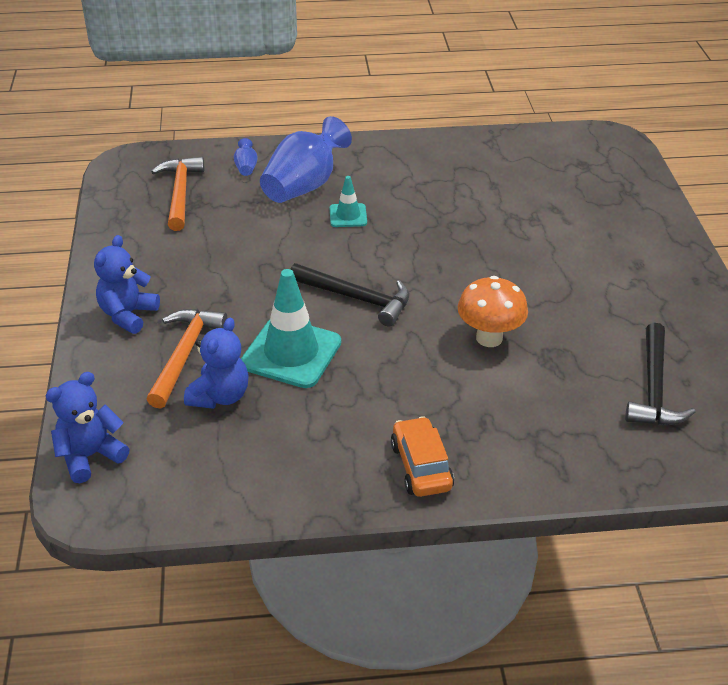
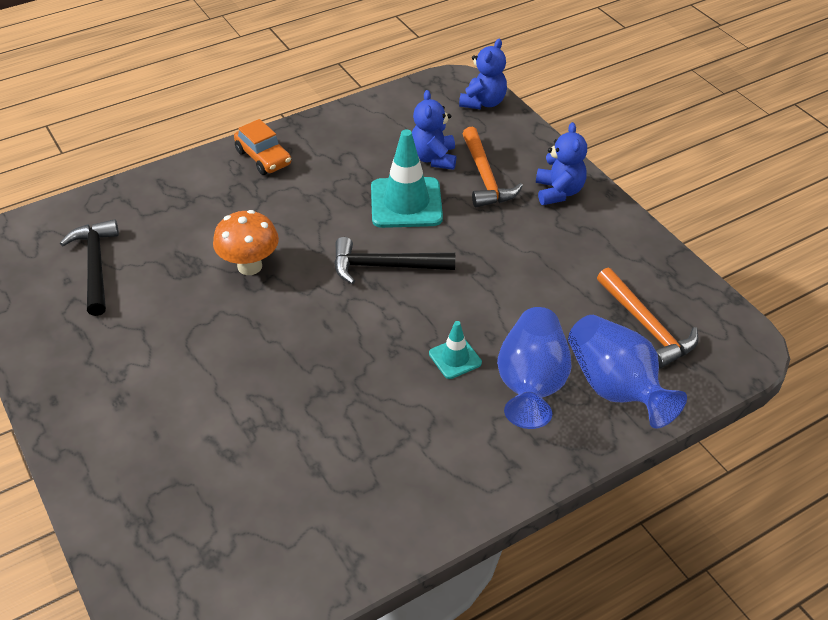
camera: 155 degrees right, 5 degrees up
(246, 168) = (615, 388): blue vase -> blue vase, size x2.43

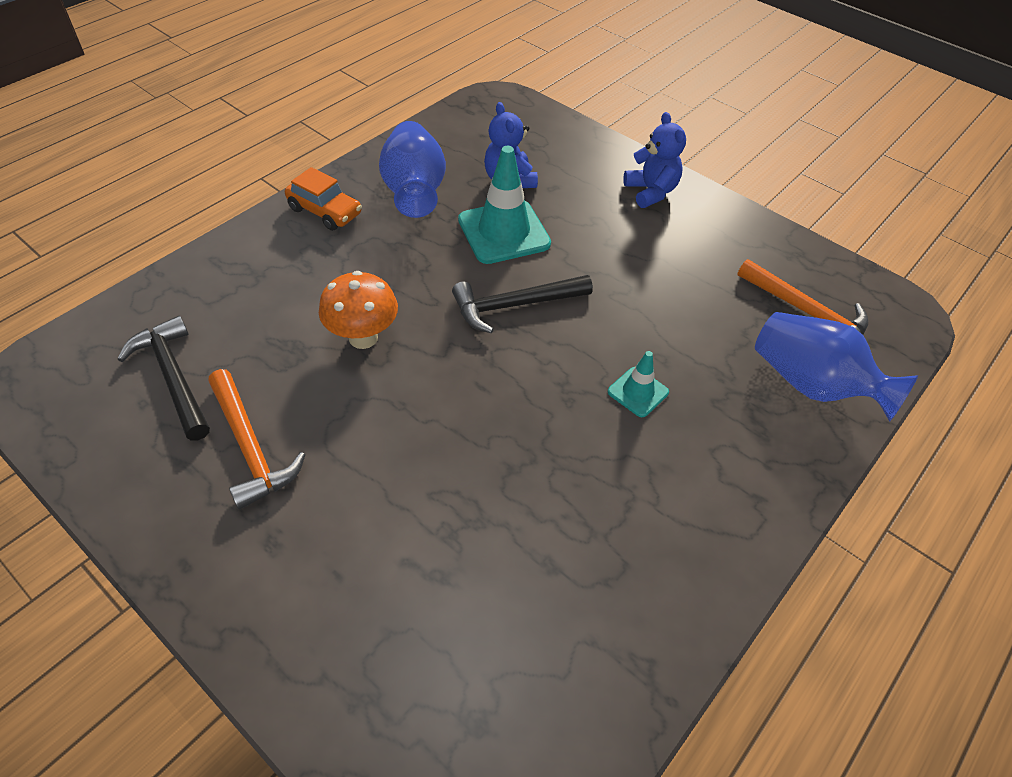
camera: 20 degrees left, 5 degrees up
(483, 102) = (532, 115): blue teddy bear -> none
(485, 177) = (571, 190): orange hammer -> orange hammer (250, 447)
(531, 384) = (729, 401): blue vase -> blue vase (414, 190)

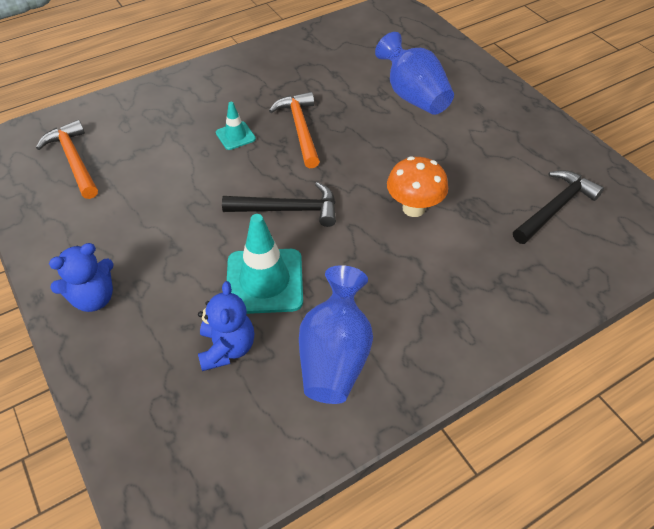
camera: 160 degrees left, 0 degrees up
(173, 377) = (555, 208): black hammer -> black hammer turned 120 degrees counterclockwise
(250, 447) = (495, 154): orange hammer -> orange hammer (300, 129)
(325, 211) = (434, 346): orange car -> none
(651, 192) = (93, 298): blue teddy bear -> blue teddy bear turned 120 degrees counterclockwise
(812, 385) = (121, 118): blue vase -> blue vase (413, 96)

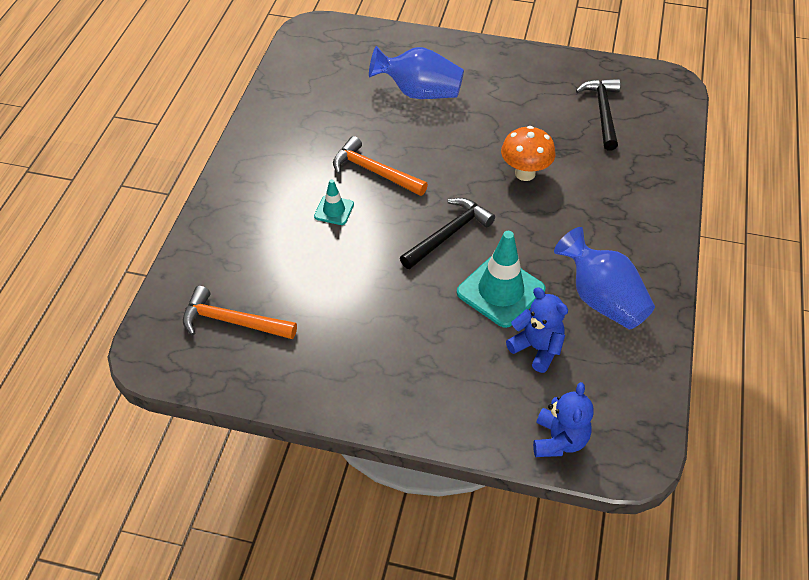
camera: 45 degrees left, 0 degrees up
(93, 298) = (406, 395): blue teddy bear -> blue teddy bear (559, 440)

